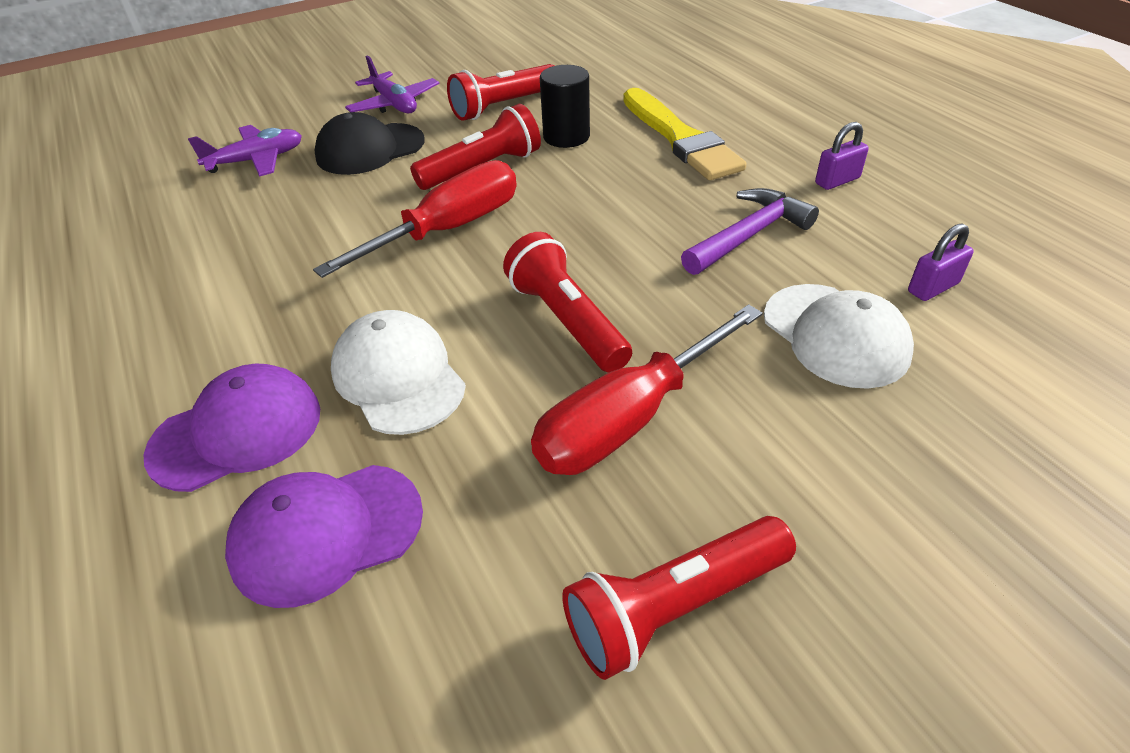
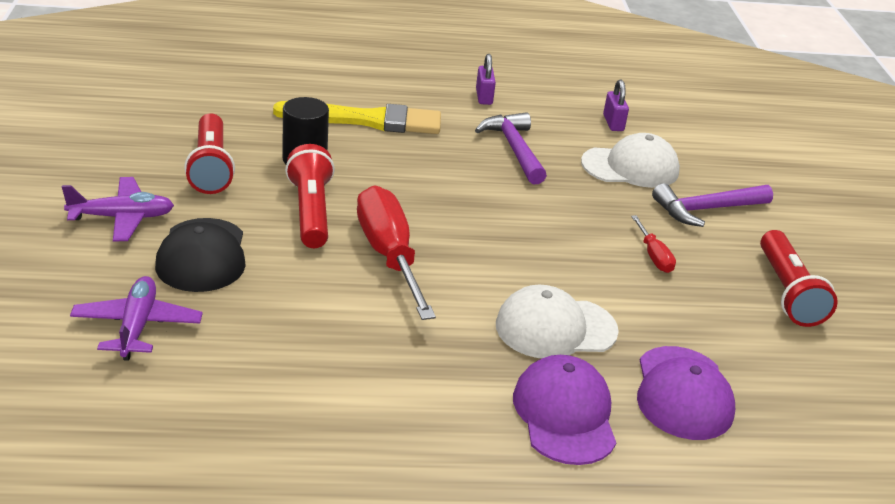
camera: 70 degrees left, 10 degrees down
(566, 321) = (548, 244): red flashlight -> none
(630, 418) = (653, 256): red screwdriver -> red screwdriver, size x0.46
(816, 442) = (706, 209): none -> purple hammer

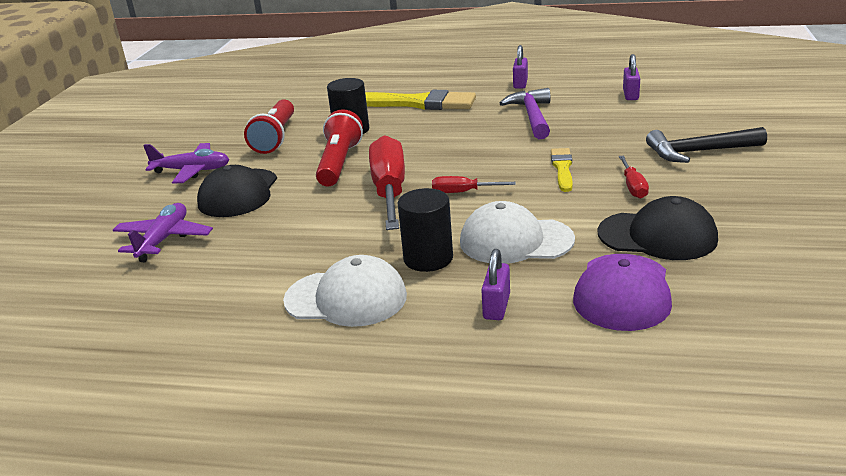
camera: 20 degrees right, 5 degrees down
(470, 352) = (428, 258): none -> black cylinder
(475, 259) = (463, 192): none -> red screwdriver
(564, 414) = (496, 306): purple cap -> purple padlock
(572, 228) = (562, 168): none -> yellow brush
(630, 167) = (635, 124): white cap -> white cap (346, 298)
(696, 322) = (657, 236): none -> black cap
(706, 209) = (698, 152): purple hammer -> black hammer
(787, 292) = (763, 212): red flashlight -> none

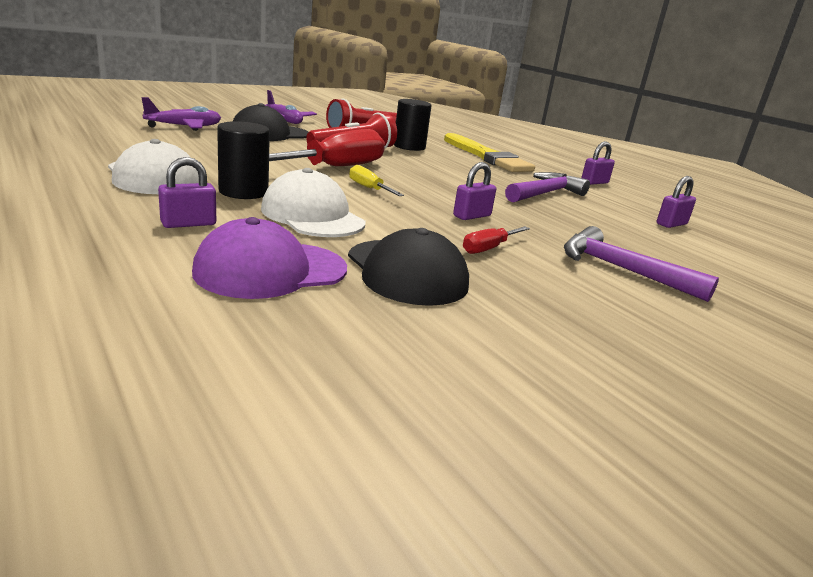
camera: 40 degrees right, 5 degrees down
(463, 192) = (369, 188): red screwdriver -> yellow screwdriver
(562, 168) = (472, 216): yellow brush -> purple padlock
(698, 152) = (621, 269): black hammer -> purple hammer

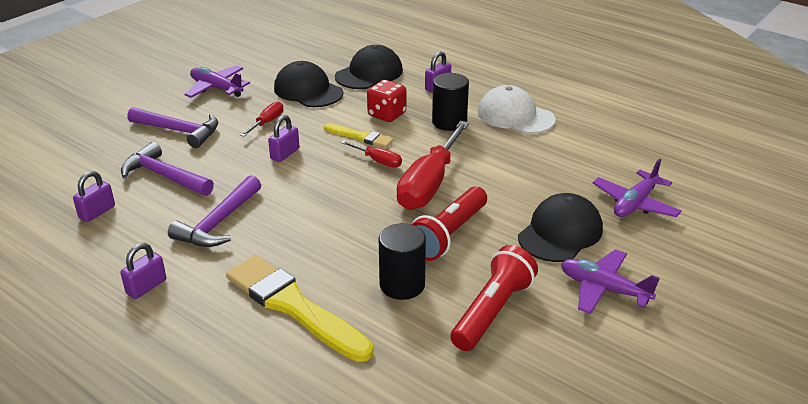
camera: 165 degrees right, 10 degrees up
(271, 270) = (369, 73): purple cap -> black cap
(312, 216) = (387, 115): white cap -> red dice
(369, 188) = (377, 161): yellow screwdriver -> red screwdriver
(370, 207) = (360, 137): none -> yellow brush
(581, 320) = (216, 88): none -> purple plane
(616, 232) = (164, 176): none -> purple hammer

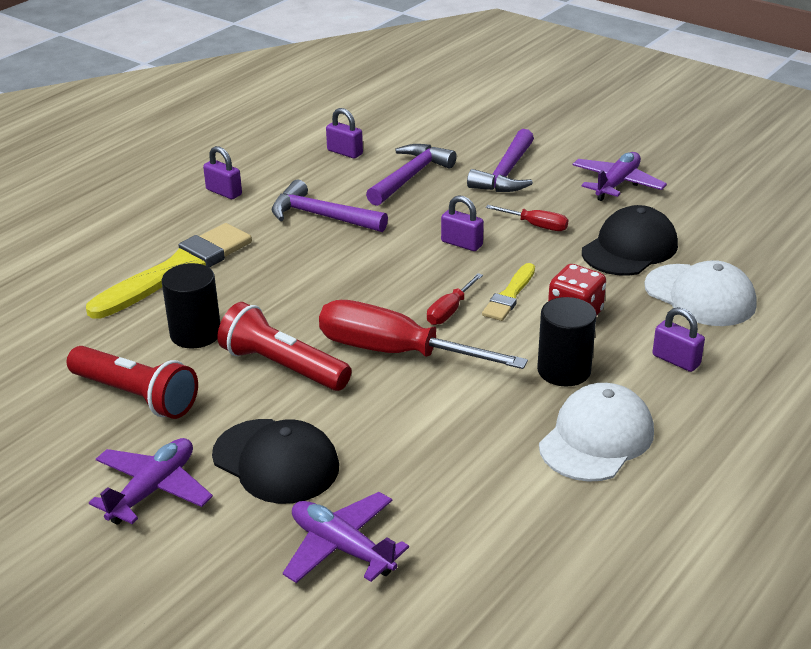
camera: 90 degrees right, 0 degrees up
(369, 73) = (700, 296): black cap -> white cap

